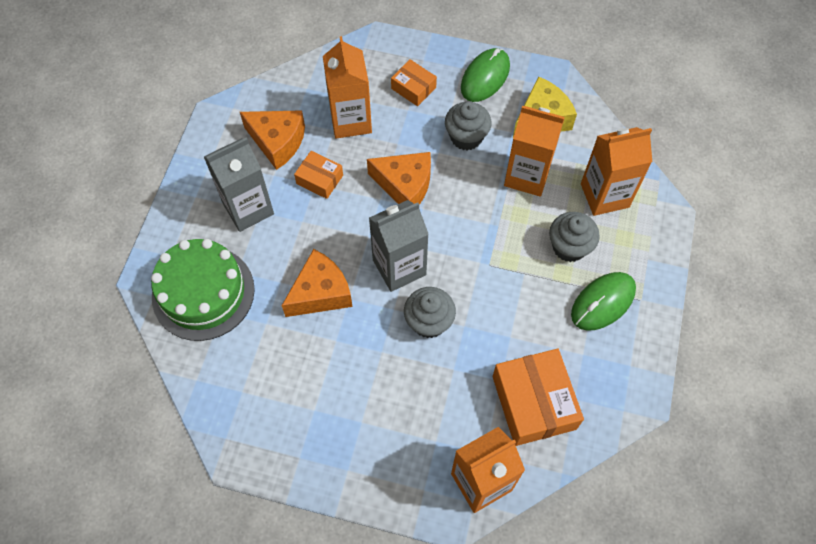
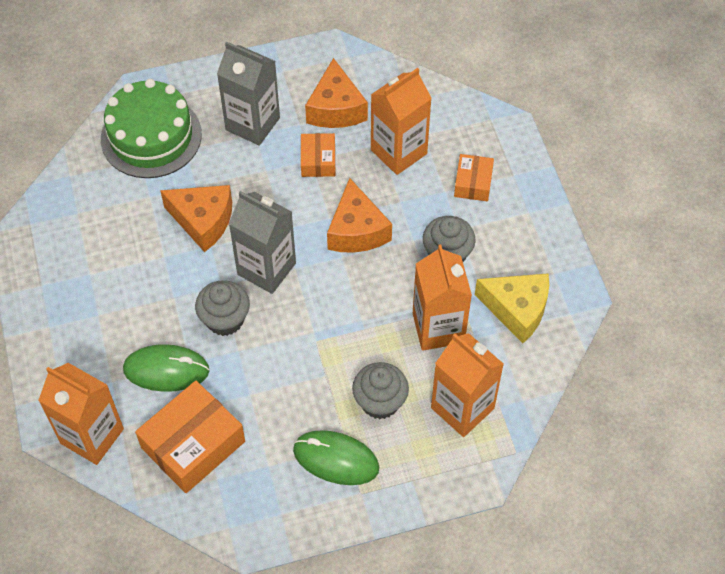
camera: 60 degrees right, 5 degrees down
(485, 77) = (531, 237): green mouse -> green mouse (166, 370)

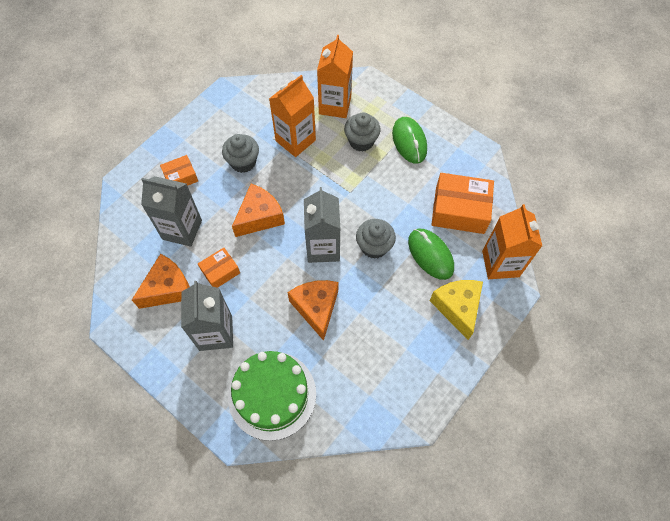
camera: 125 degrees left, 5 degrees up
(398, 152) = (182, 230): orange carton -> grey carton
(517, 310) = (256, 112): yellow cheese -> yellow cheese (457, 307)

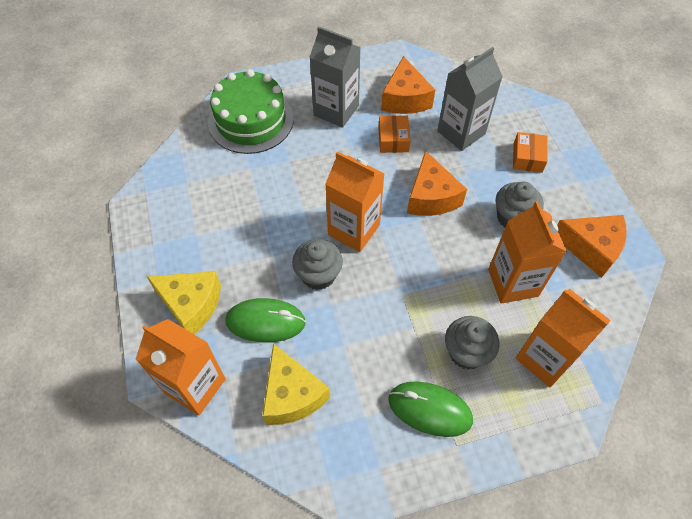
camera: 125 degrees right, 5 degrees down
(316, 308) = (296, 189): orange cheese -> orange cheese (591, 248)
(323, 248) = (354, 230): grey carton -> orange carton
(459, 210) = (292, 395): orange box -> yellow cheese

